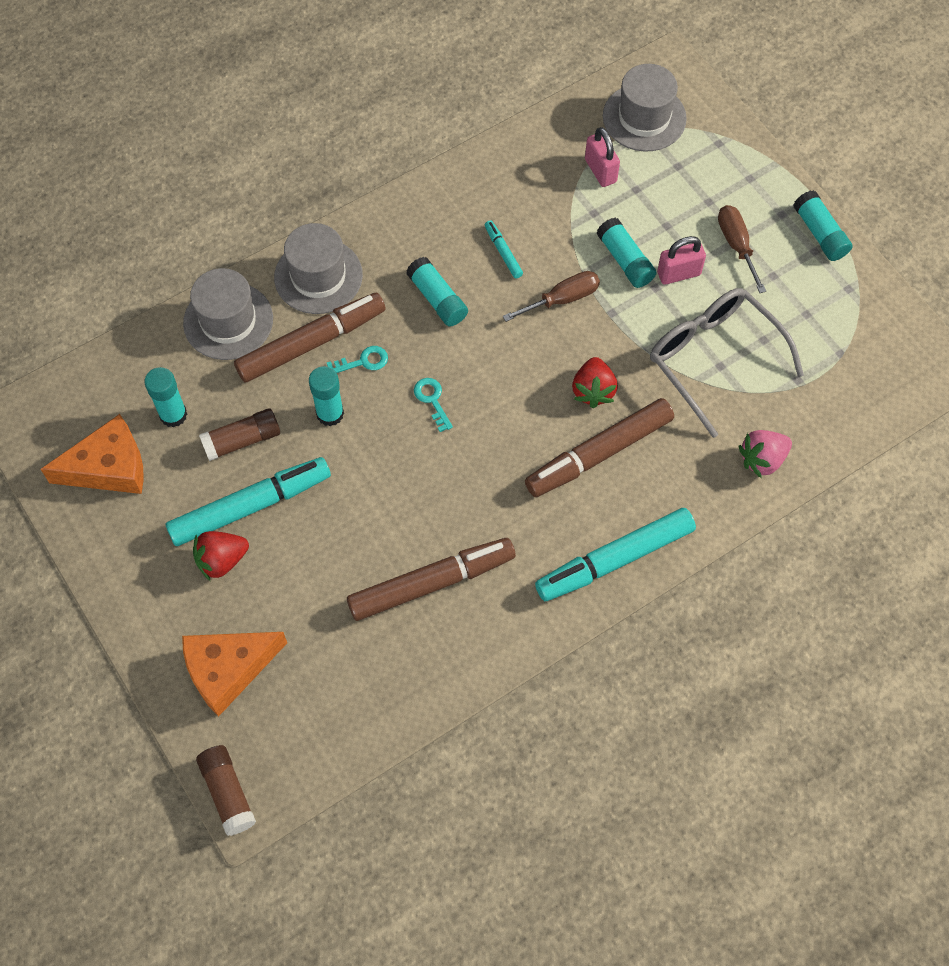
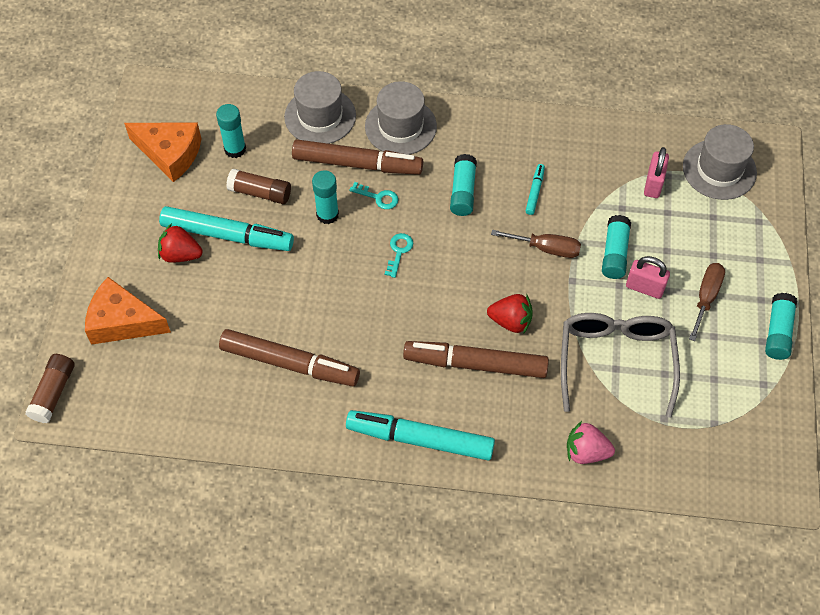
camera: 40 degrees right, 5 degrees down
(593, 390) = (510, 321): red strawberry -> red strawberry turned 120 degrees counterclockwise

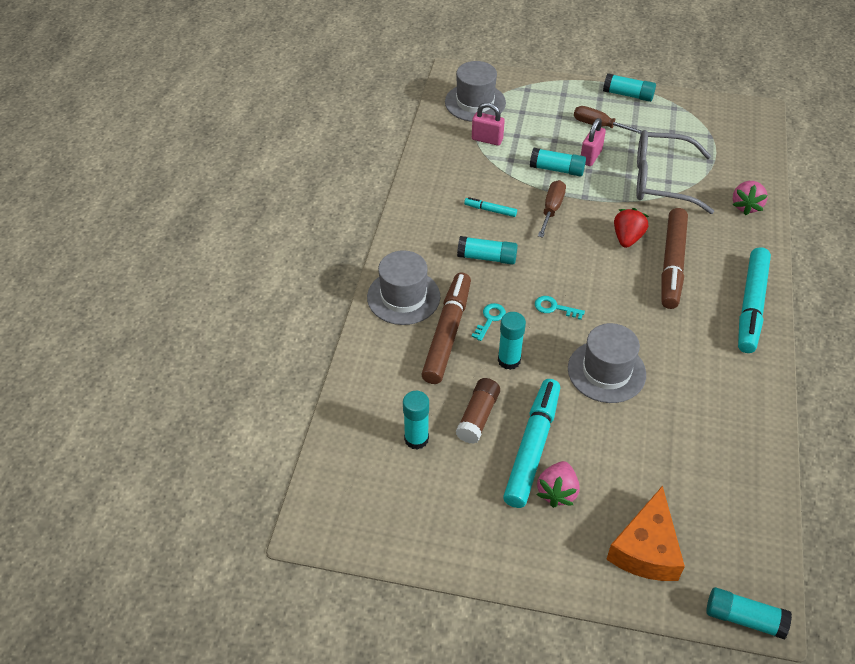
camera: 85 degrees left, 10 degrees down
(53, 393) = (744, 618): brown glue stick -> turquoise glue stick
(170, 153) = (415, 503): orange cheese -> none
(180, 255) = (557, 492): red strawberry -> pink strawberry
(289, 363) = (684, 397): brown marker -> none
(320, 116) = (380, 361): grey hat -> grey hat (606, 371)

